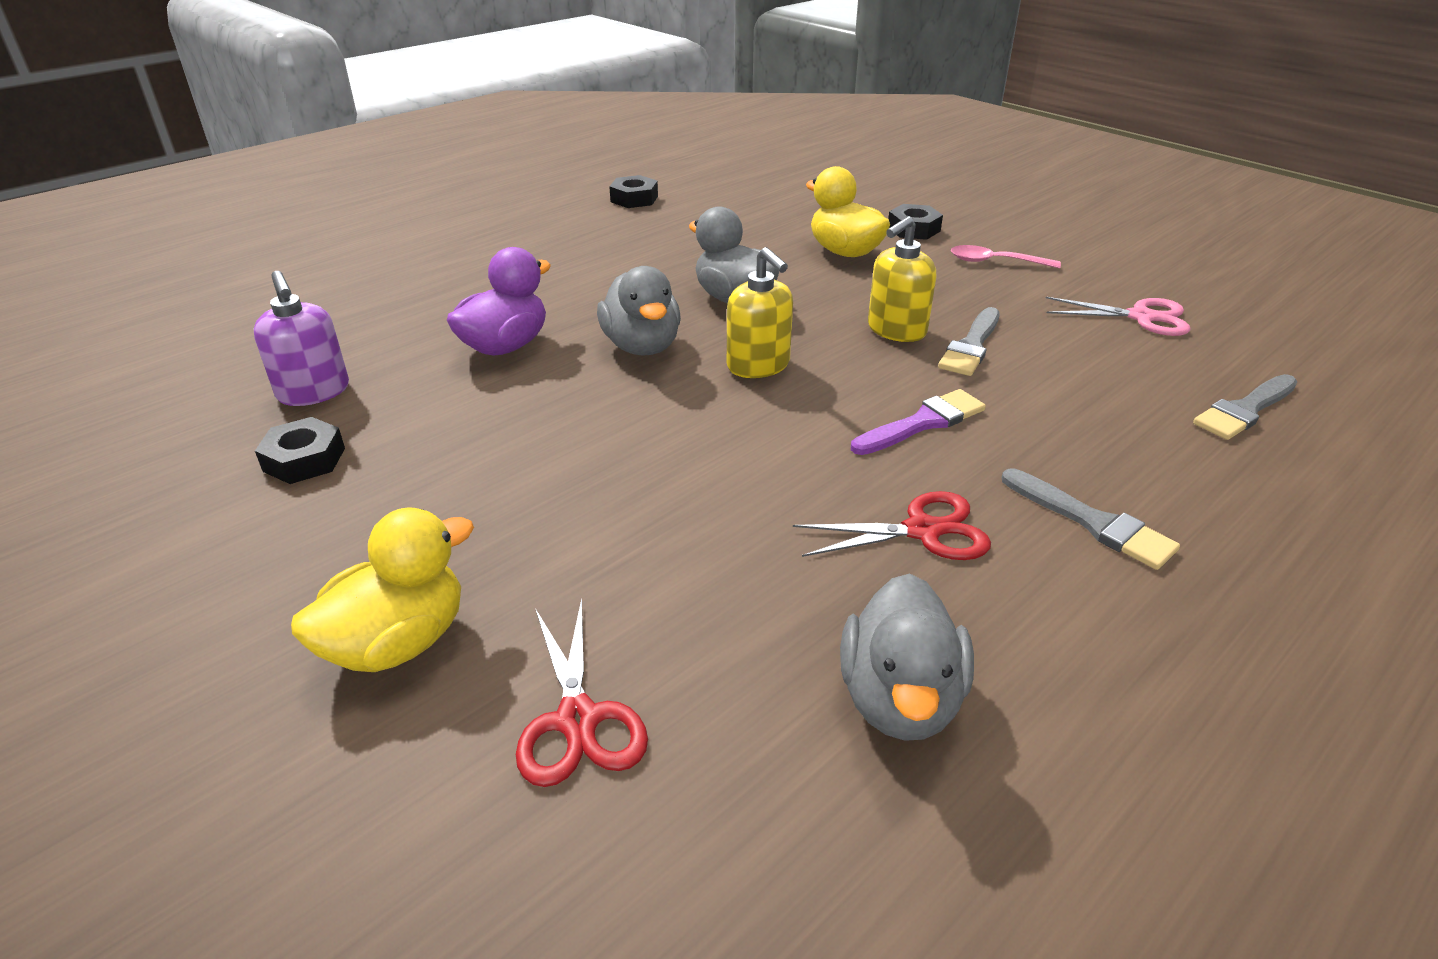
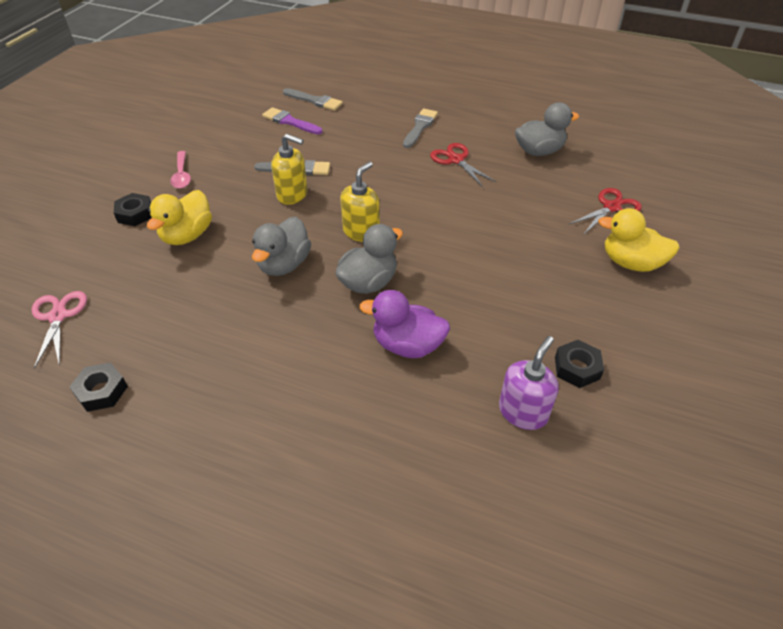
camera: 115 degrees left, 10 degrees up
(923, 423) = (380, 172): purple brush -> purple brush (290, 122)
(1141, 317) = (237, 126): pink scissors -> pink scissors (58, 316)

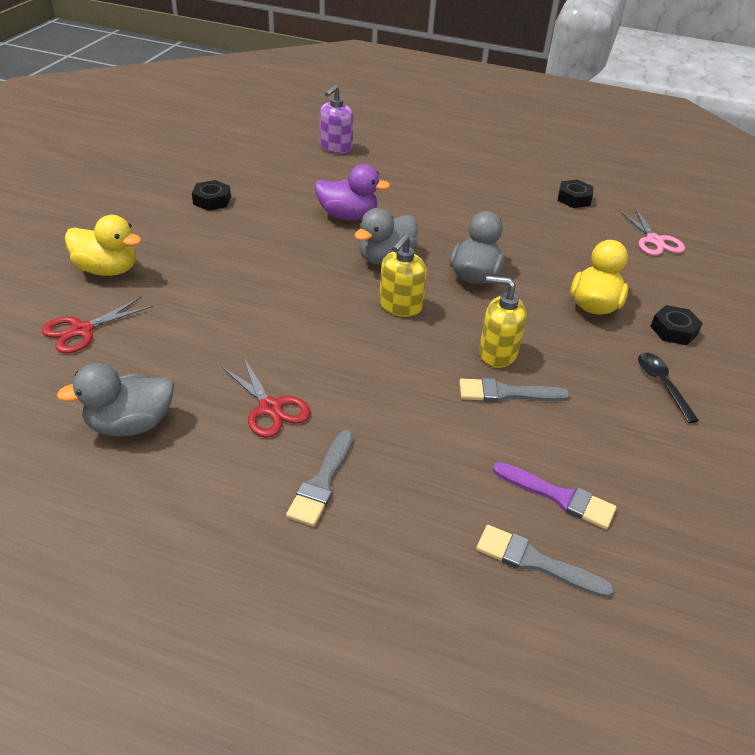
camera: 175 degrees right, 5 degrees down
(182, 175) = (661, 384): pink spoon -> black spoon
(523, 412) = (264, 181): purple soap dispenser -> purple soap dispenser (335, 148)

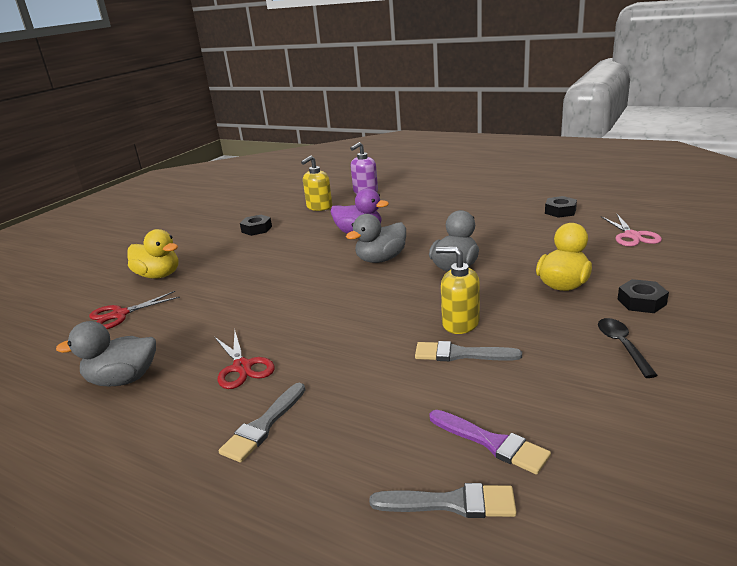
camera: 15 degrees right, 15 degrees down
(400, 306) = (382, 291): yellow soap dispenser -> yellow soap dispenser (319, 207)
(535, 561) = (451, 503): grey brush -> grey brush turned 150 degrees clockwise

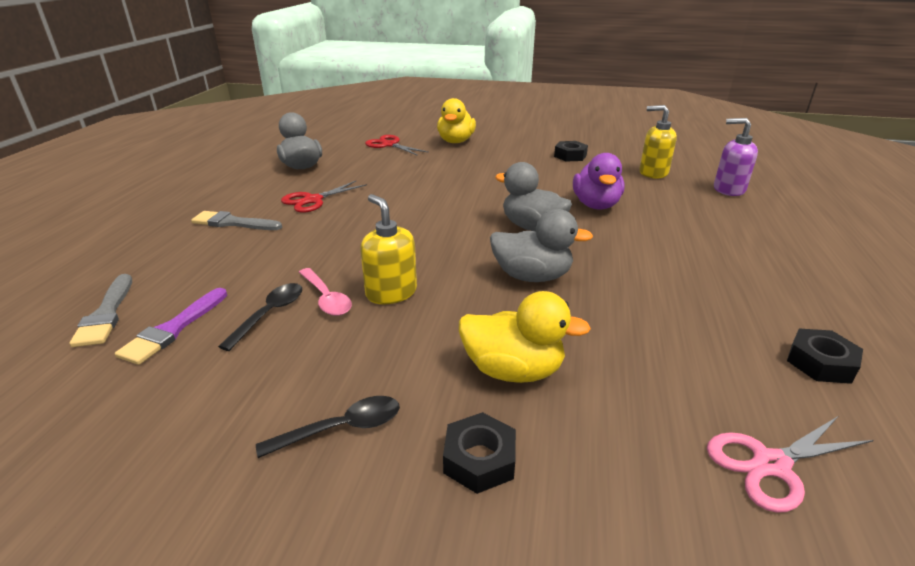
camera: 70 degrees right, 5 degrees up
(460, 323) = (391, 292): yellow soap dispenser -> yellow soap dispenser turned 45 degrees counterclockwise
(460, 354) = (326, 298): grey brush -> pink spoon
(478, 384) = (270, 314): none -> black spoon

